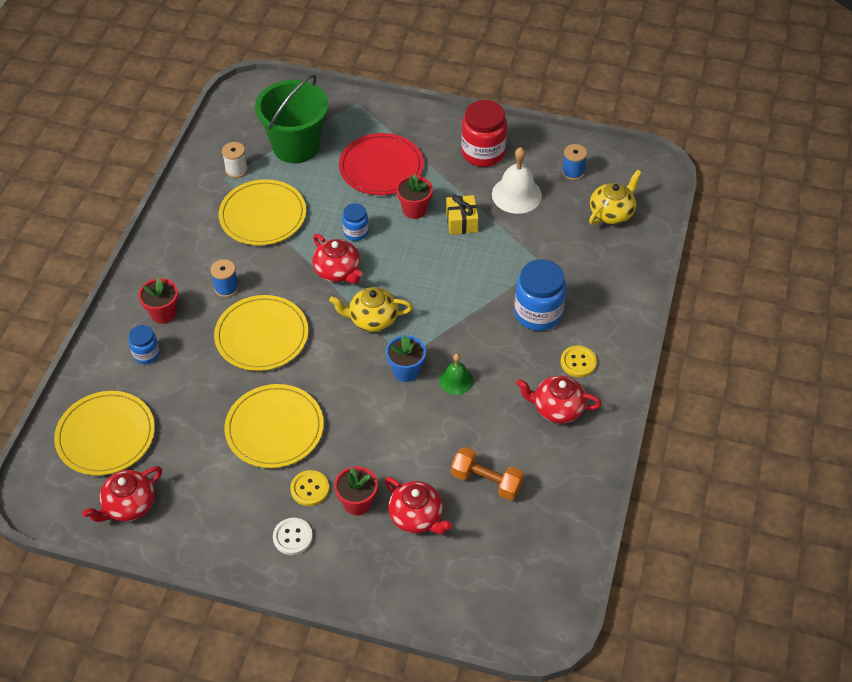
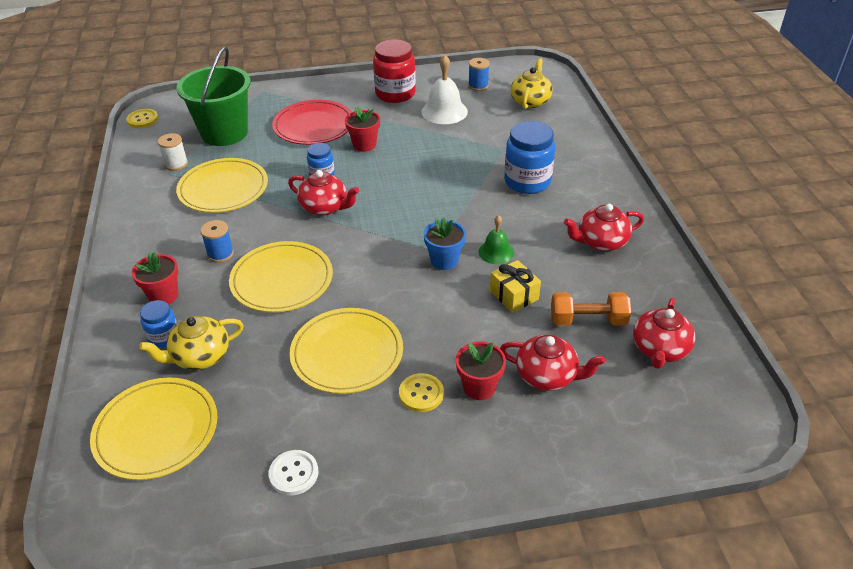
camera: 25 degrees left, 10 degrees down
(129, 505) = (223, 492): red teapot -> red teapot (659, 349)
(292, 537) = (434, 447): white button -> white button (294, 473)
(372, 319) = (383, 232): yellow teapot -> yellow teapot (200, 356)
(461, 222) = (412, 141): yellow gift -> yellow gift (514, 295)
(578, 362) = (590, 204): yellow button -> yellow button (143, 120)

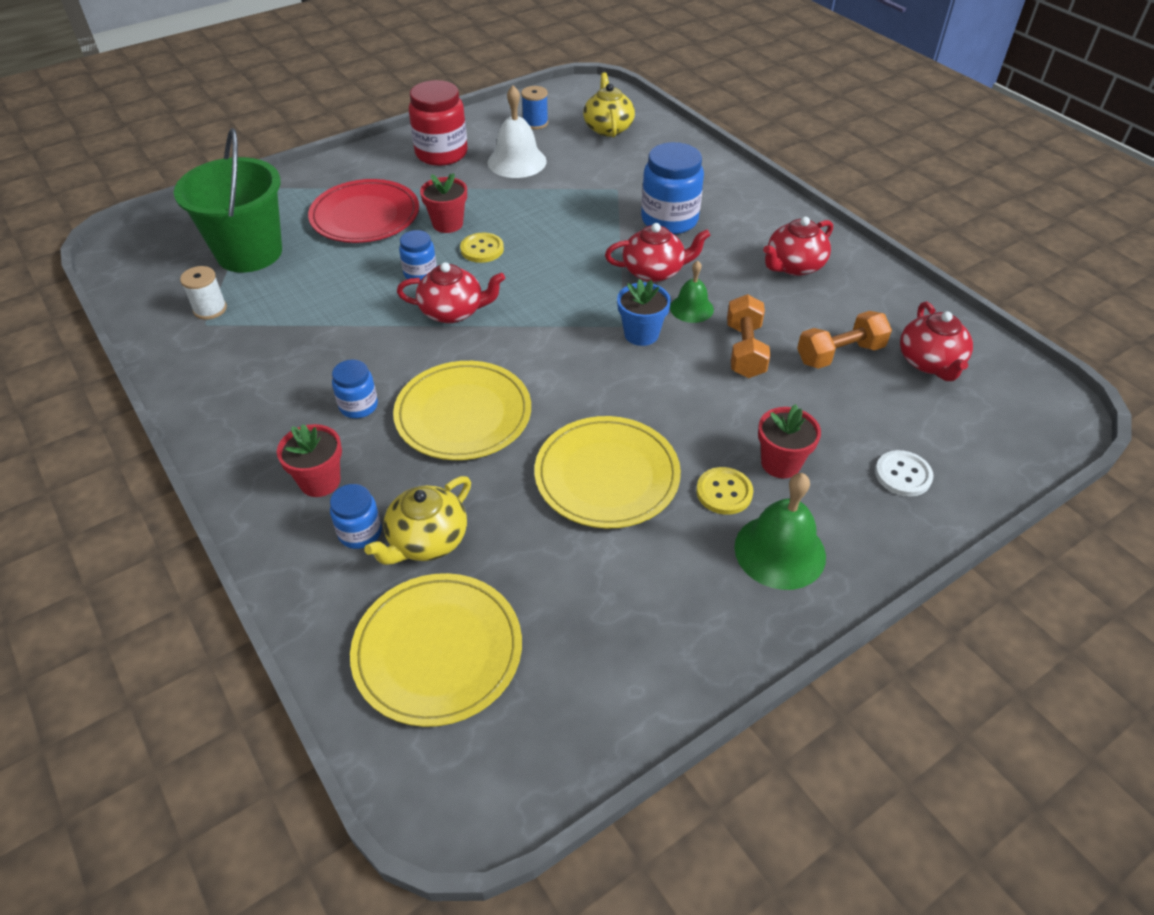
camera: 25 degrees left, 5 degrees up
(143, 120) = (115, 263): yellow button -> yellow button (482, 249)
(220, 254) = (358, 406): blue spool -> blue jar
(223, 189) = (301, 324): yellow plate -> none
(294, 473) = (646, 636): white button -> white button (903, 475)
(431, 451) = (780, 551): none -> green bell
(514, 295) = (745, 350): yellow gift -> orange dumbbell
(547, 376) = (841, 427): red teapot -> red teapot (654, 271)

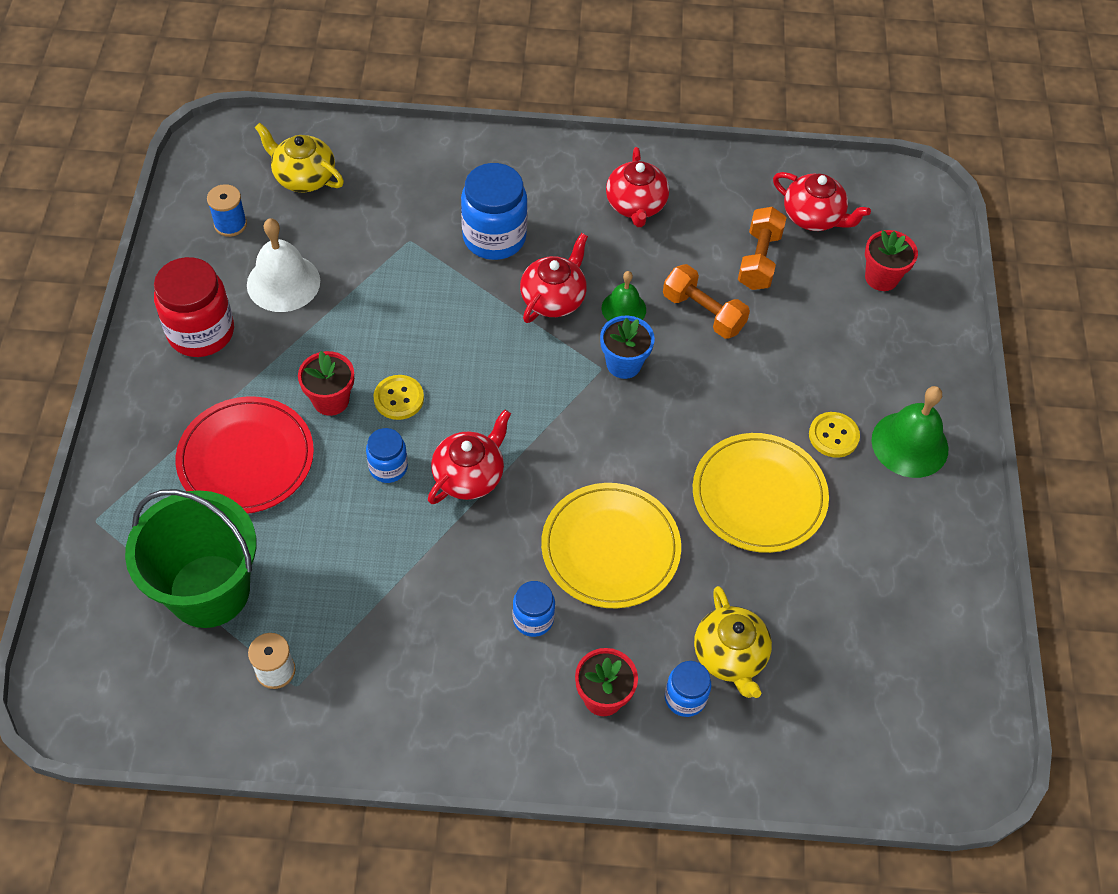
camera: 55 degrees left, 10 degrees up
(437, 651) = (840, 709): yellow plate -> none
(780, 463) = (834, 382): red flower pot -> red flower pot (881, 277)
(903, 475) = (901, 322): white button -> none

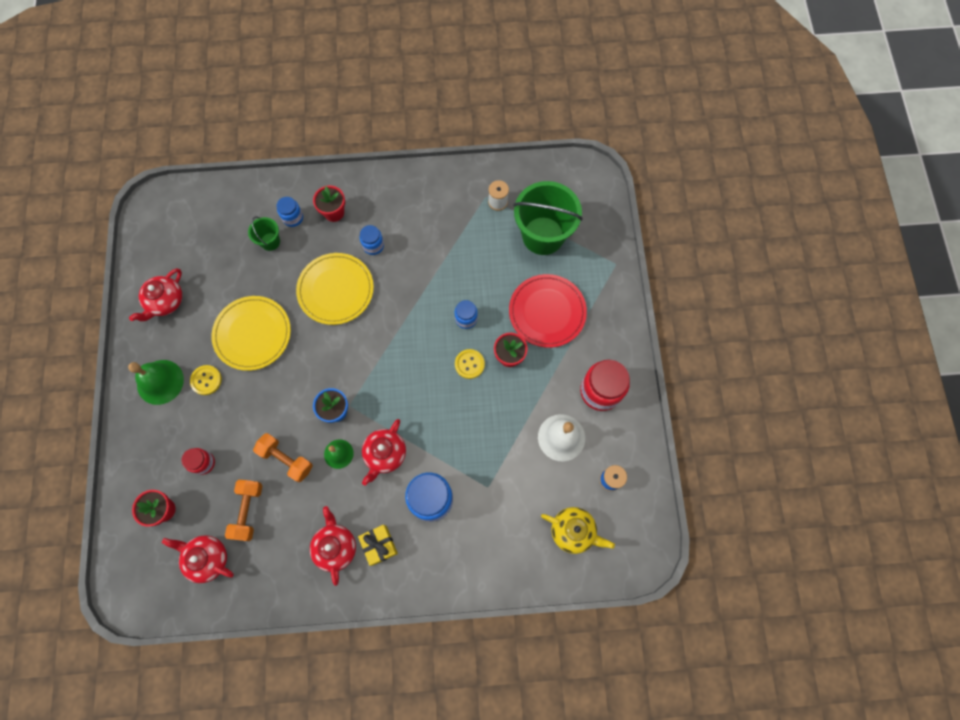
camera: 175 degrees right, 15 degrees up
(469, 475) = (419, 321): red teapot -> red teapot (165, 302)
(575, 198) = (379, 545): none -> yellow gift
(730, 656) = (270, 241): yellow teapot -> green bucket
(828, 325) = (203, 463): none -> red jar

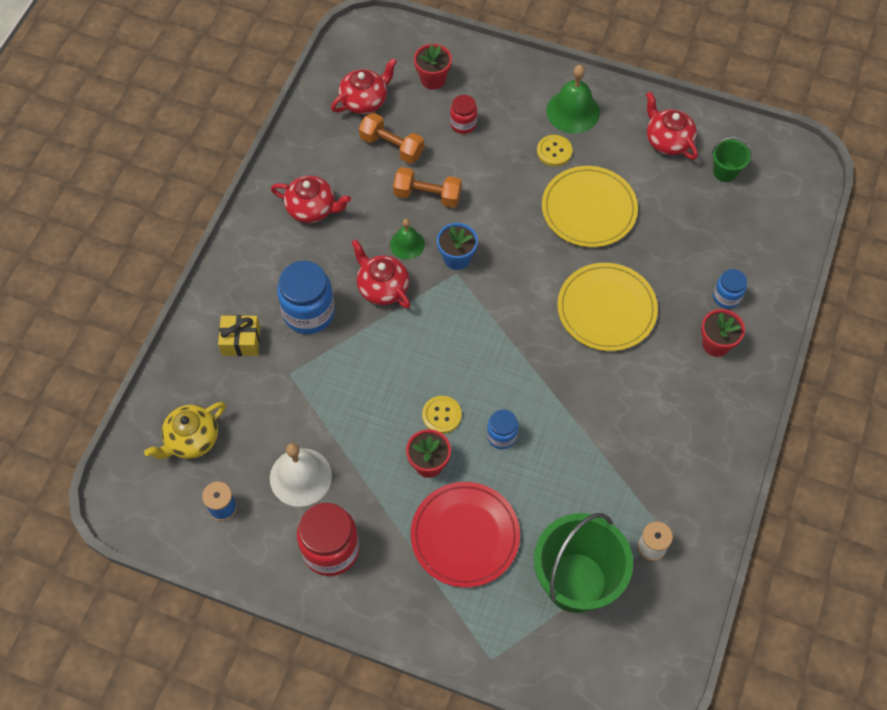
camera: 115 degrees right, 10 degrees down
(270, 241) = (703, 263): green bucket -> green bucket (725, 172)
(286, 459) = (427, 195): orange dumbbell -> orange dumbbell turned 45 degrees clockwise
(373, 246) = (649, 371): blue jar -> none
(379, 545) = (290, 247): yellow gift -> yellow gift (241, 341)

